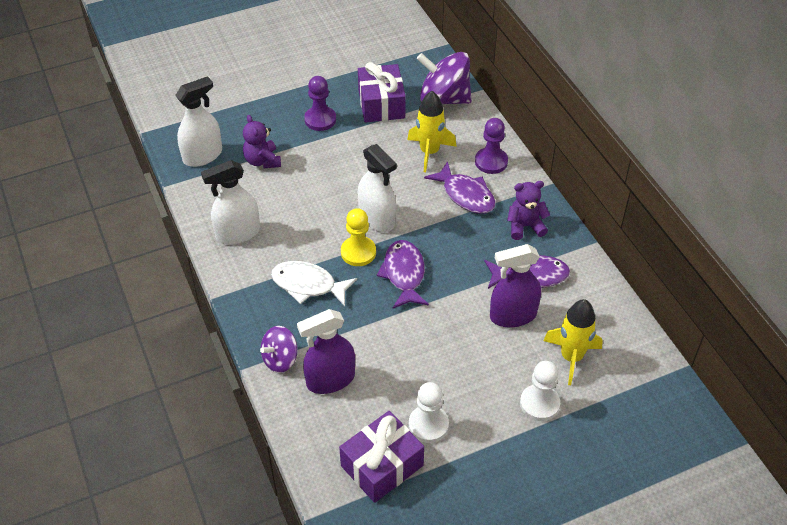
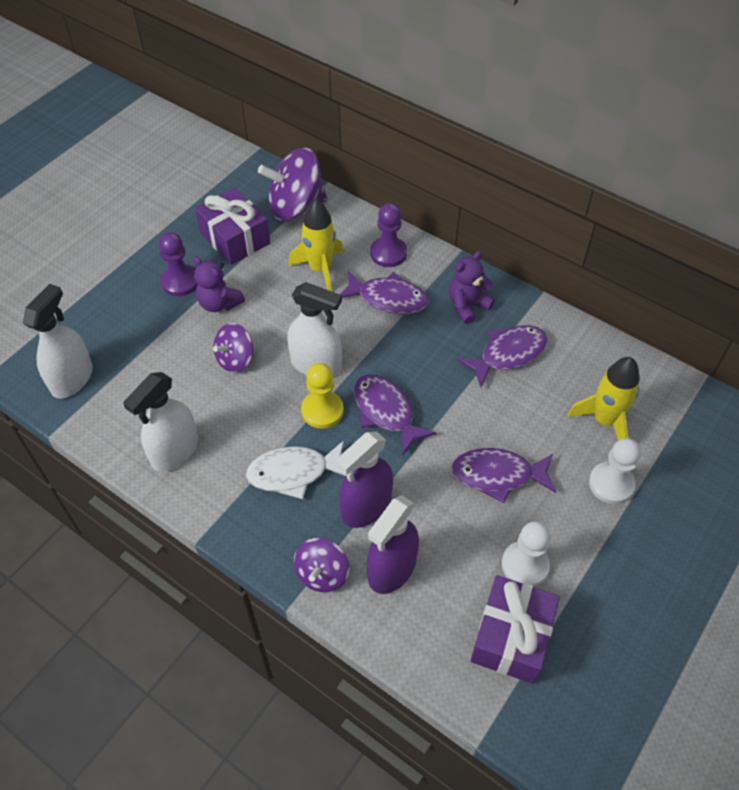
camera: 30 degrees left, 5 degrees up
(262, 161) = (147, 355): purple teddy bear -> purple teddy bear (219, 303)
(321, 190) = (235, 359): none -> purple spinning top
(455, 356) = (497, 475): none -> purple fish
(513, 315) = (521, 404): purple spray bottle -> purple spray bottle (366, 507)

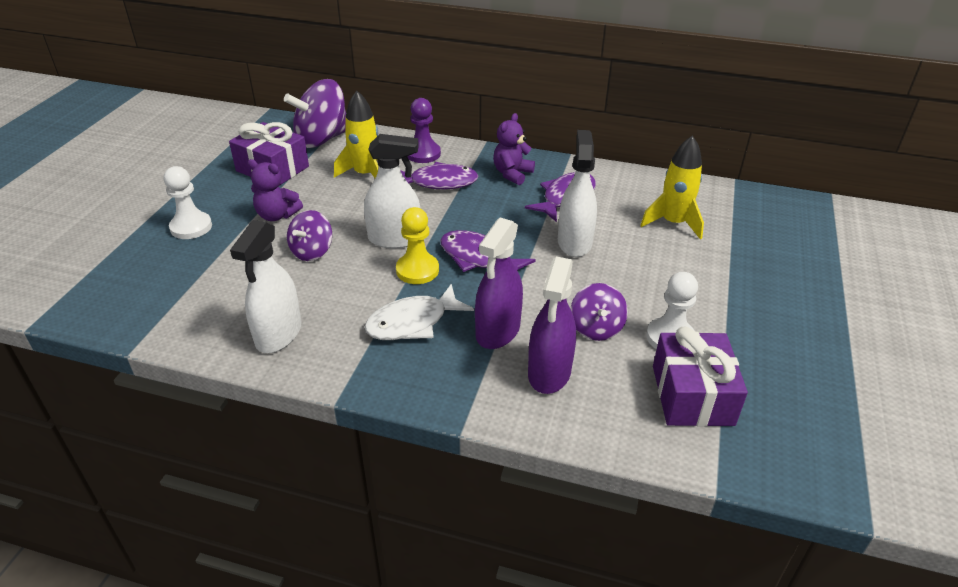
camera: 20 degrees left, 15 degrees down
(72, 379) = (139, 302): white spray bottle -> white spray bottle (574, 242)
(180, 282) = (230, 207): purple pawn -> none
(322, 574) = (482, 395): purple spinning top -> purple spinning top (596, 328)
(497, 475) = (606, 280): purple fish -> none
(611, 484) = (706, 263): white pawn -> white pawn (191, 227)

